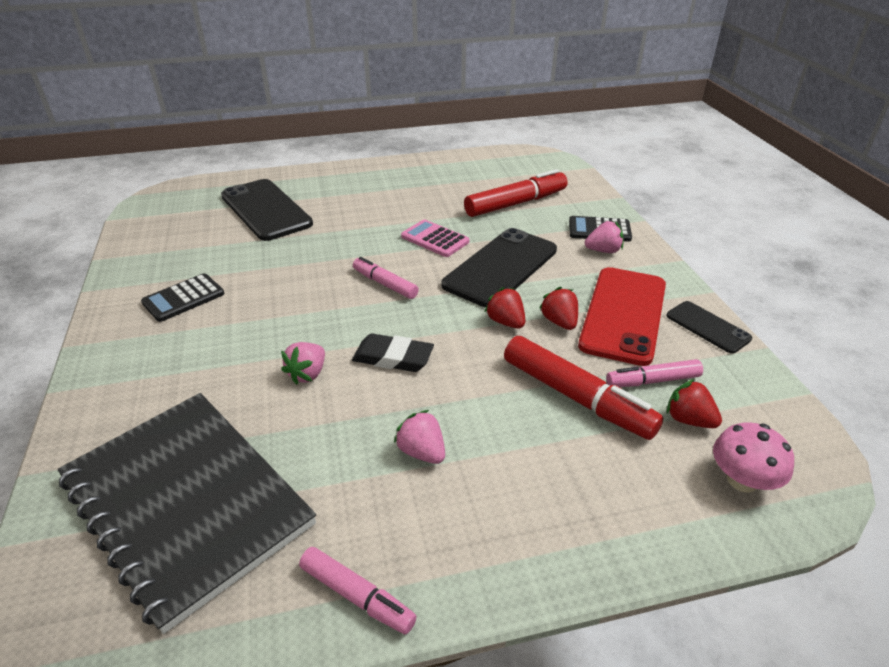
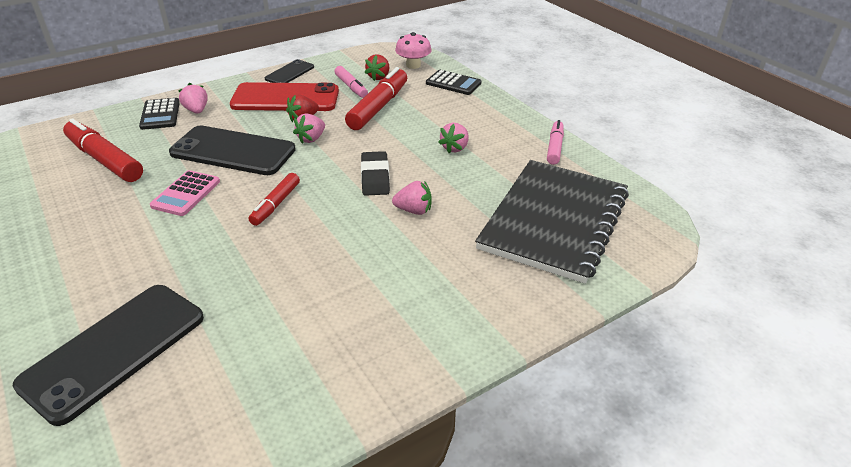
camera: 110 degrees left, 0 degrees up
(183, 298) = (344, 333): black calculator -> black calculator (453, 83)
(385, 284) = (275, 204): pink marker -> red marker
(506, 322) = (311, 139): red strawberry -> pink strawberry

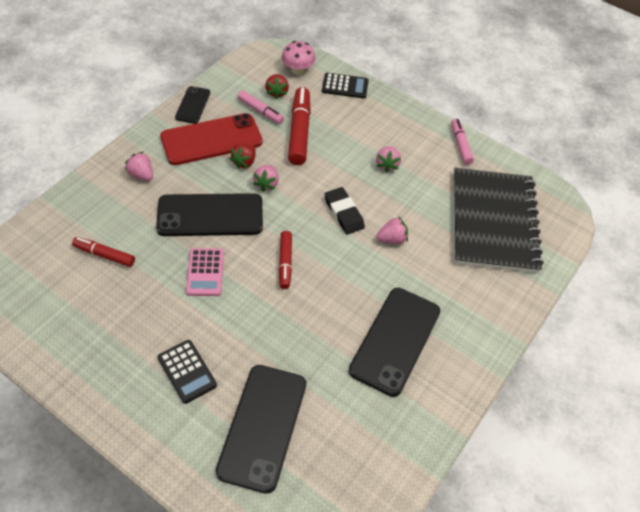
camera: 25 degrees left, 15 degrees up
(105, 160) = (104, 255): red marker -> red marker, size x0.59
(160, 114) = (111, 188): black calculator -> black calculator (187, 371)
(345, 306) = (395, 340): none -> black phone

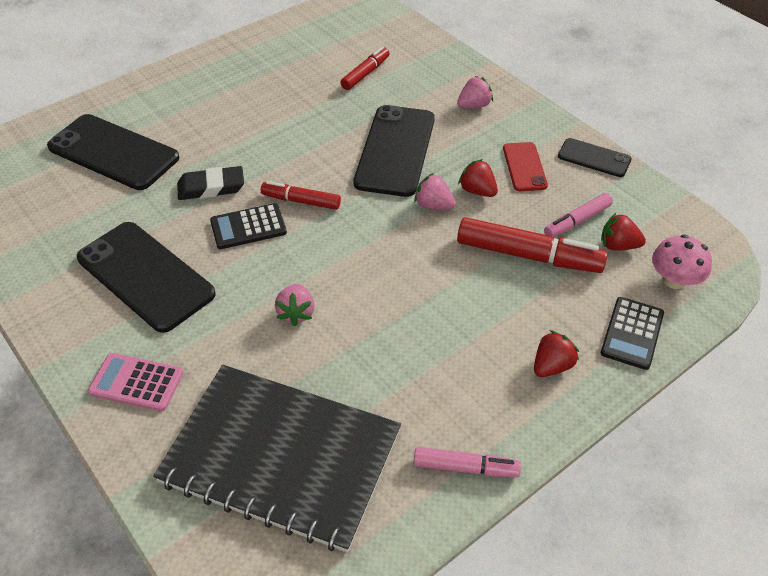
camera: 110 degrees right, 5 degrees down
(187, 371) = (201, 112): black calculator -> black calculator (248, 227)
(205, 272) = (314, 137): pink calculator -> pink calculator (136, 382)
(211, 140) = (524, 167): red phone -> red phone, size x0.53
(344, 213) = (360, 272): black eraser -> black eraser (211, 187)
(381, 116) = (551, 366): none -> red strawberry
(387, 165) = (439, 344): pink strawberry -> none

